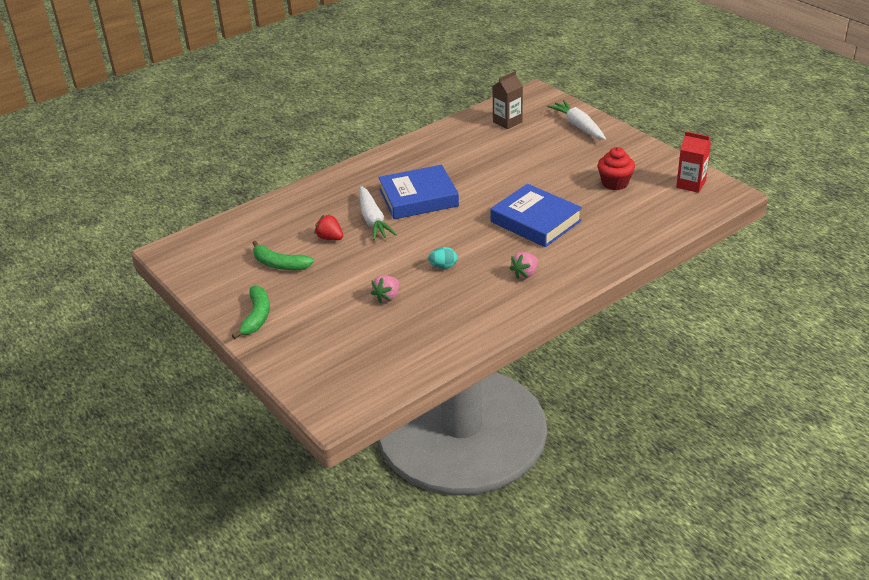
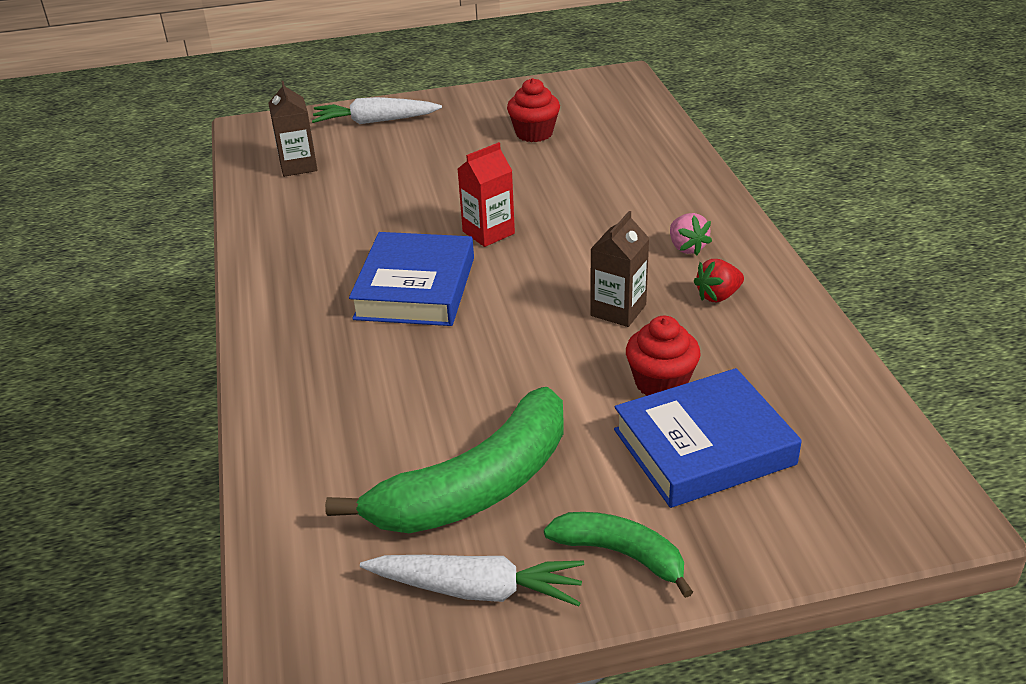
camera: 65 degrees left, 0 degrees up
(280, 264) = (475, 486): green banana -> green banana, size x1.82
(330, 238) = (445, 406): red strawberry -> red strawberry (718, 296)
(373, 220) = (434, 347): white carrot -> white carrot (477, 589)
(387, 297) = (661, 383): pink strawberry -> red cupcake
(443, 266) = (618, 310): turquoise egg -> brown carton
(535, 221) = (569, 208): blue book -> blue book (703, 447)
(691, 184) = (584, 91): red carton -> red carton (488, 232)

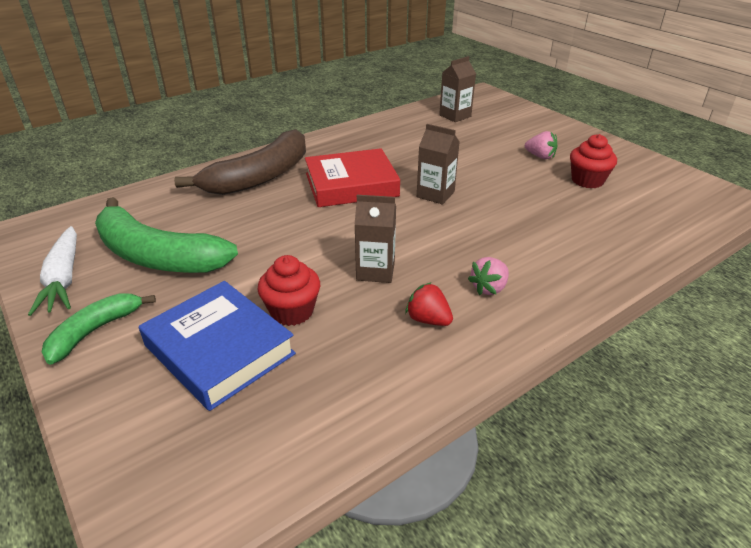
camera: 65 degrees right, 0 degrees up
(325, 364) = (259, 177): none -> brown banana
(375, 121) = (533, 123): white carrot -> none
(415, 288) = (351, 185): blue book -> red book
(460, 142) = (540, 156): none -> pink strawberry
(488, 232) = (435, 194): red carton -> brown carton
(621, 554) = (95, 331): green banana -> green banana turned 150 degrees counterclockwise

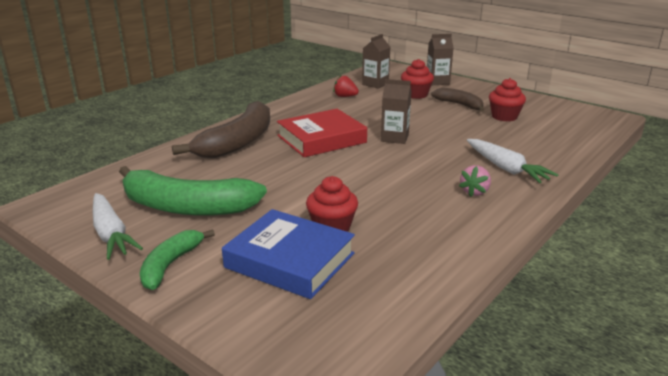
camera: 15 degrees left, 10 degrees down
(375, 271) = (381, 193): brown carton -> brown carton (437, 82)
(428, 320) = (442, 217): red strawberry -> red strawberry (345, 96)
(494, 136) = (416, 94): none -> red cupcake
(540, 156) = (459, 105): pink strawberry -> brown banana
(548, 259) = (506, 168): none -> white carrot

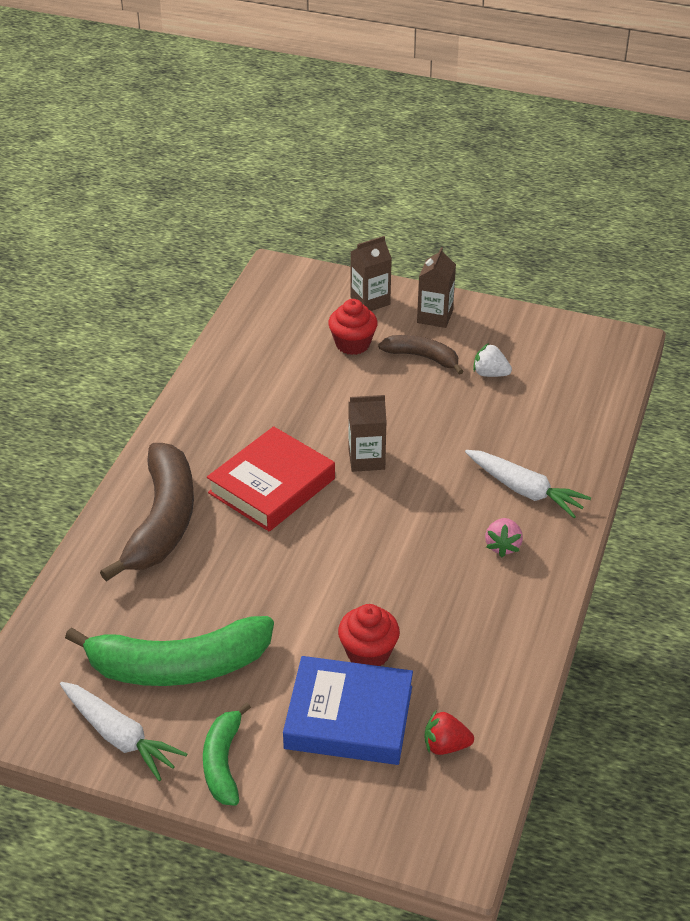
camera: 20 degrees left, 15 degrees up
(345, 96) = (253, 372): red strawberry -> red strawberry (445, 746)
(375, 84) = (282, 327): brown carton -> brown carton (435, 316)
(504, 116) = (490, 374): red cupcake -> white strawberry

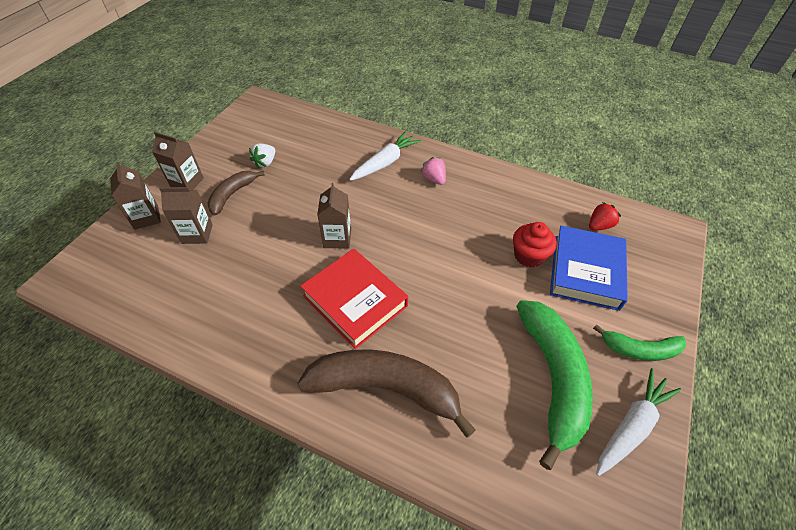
camera: 85 degrees left, 10 degrees up
(352, 344) = (197, 234): red cupcake -> brown carton
(445, 746) = (599, 226): red strawberry -> red strawberry turned 135 degrees counterclockwise
(503, 546) = (434, 179): pink strawberry -> pink strawberry turned 135 degrees counterclockwise

